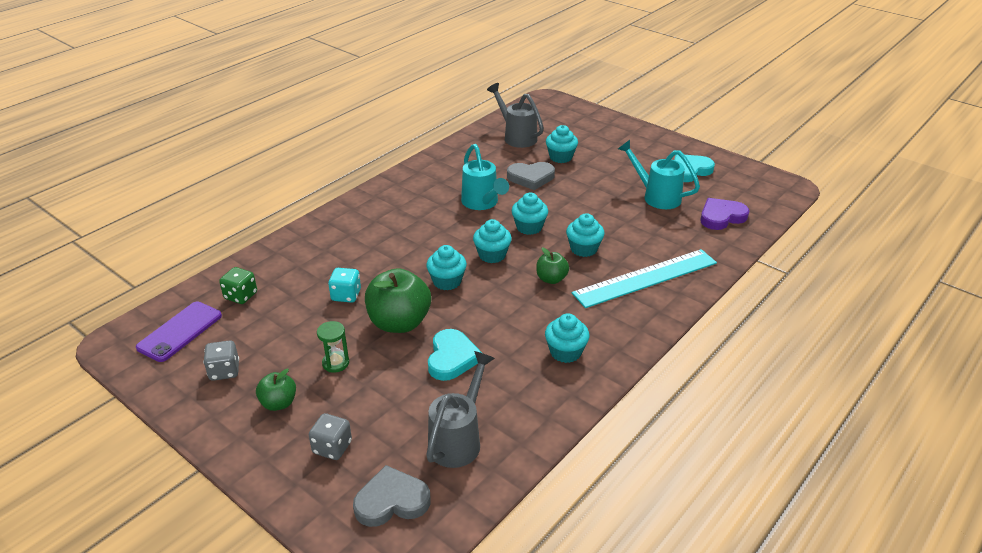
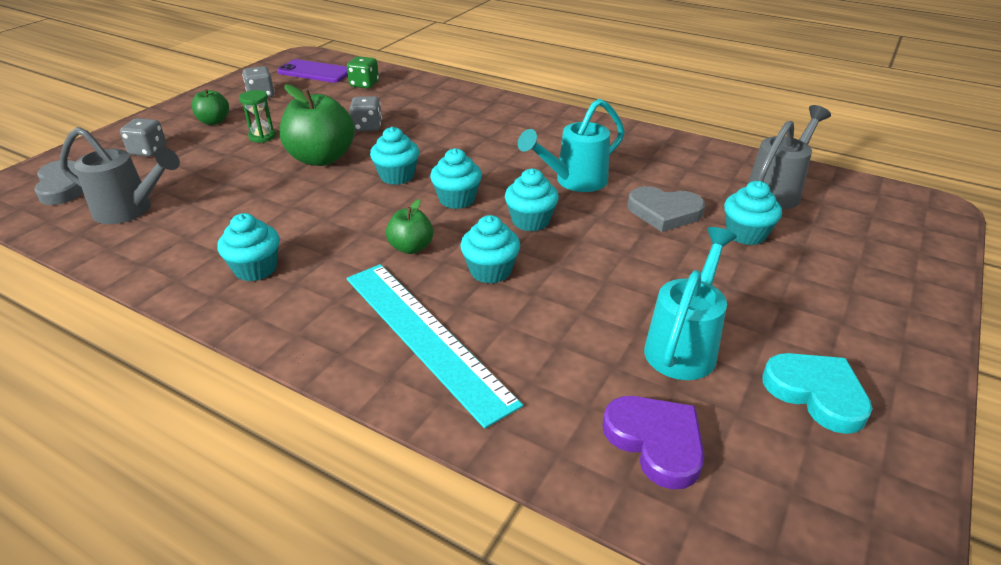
camera: 80 degrees right, 0 degrees up
(346, 295) = (367, 127): turquoise dice -> grey dice
(452, 358) = (259, 193): turquoise heart -> none
(531, 178) = (664, 212): grey heart -> grey heart turned 60 degrees counterclockwise

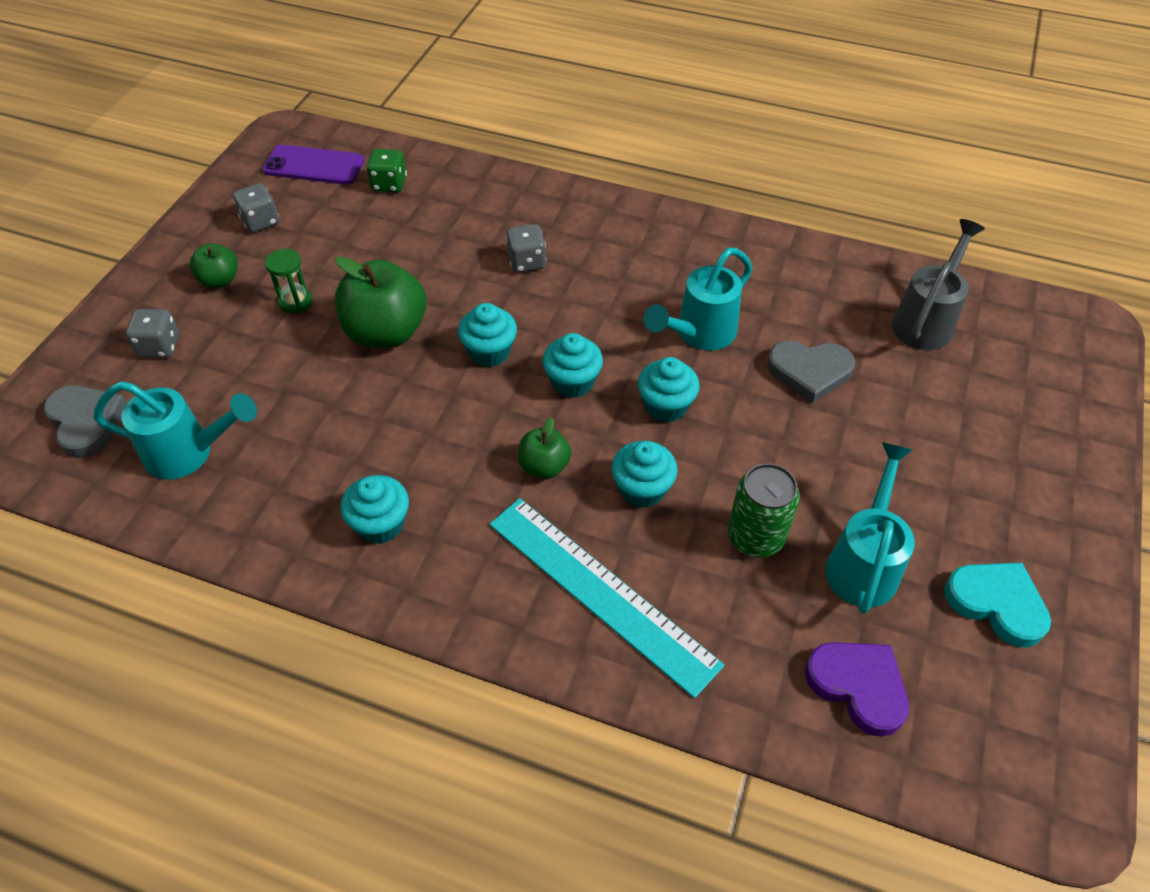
camera: 10 degrees left, 15 degrees up
(131, 210) = (190, 453): grey watering can -> turquoise watering can
(367, 127) = (423, 267): grey dice -> grey dice (526, 262)
(583, 315) = (755, 537): none -> green can
(746, 234) = (902, 394): turquoise cupcake -> none

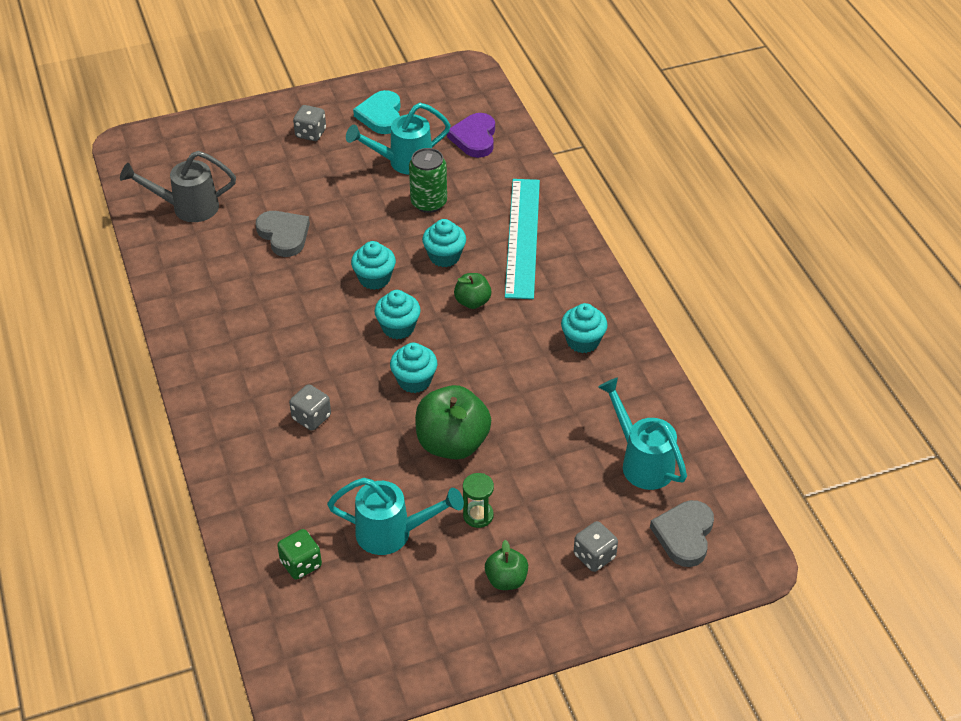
camera: 130 degrees left, 5 degrees down
(260, 221) = (424, 613): grey dice -> grey dice (310, 133)
(314, 166) = (325, 637): purple phone -> none
(698, 334) = (299, 295): turquoise watering can -> turquoise watering can (393, 533)

